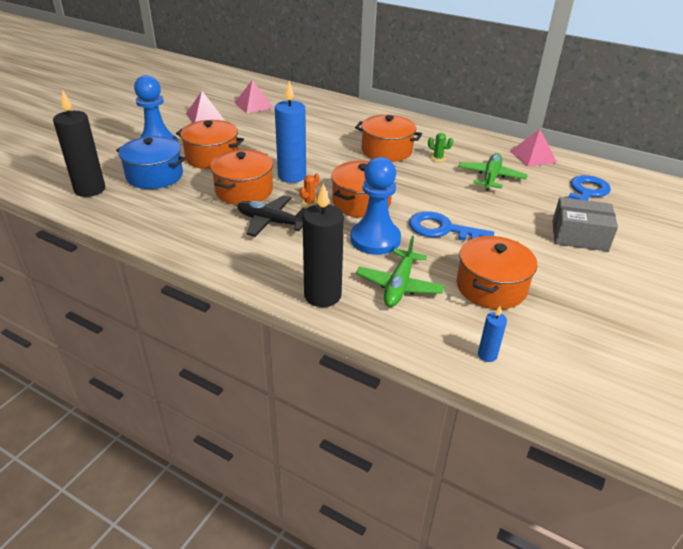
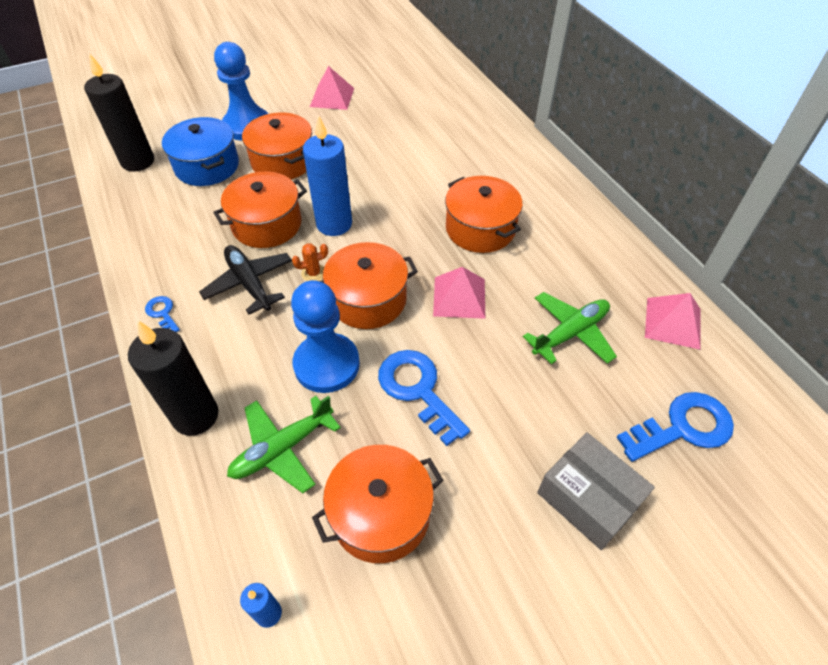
camera: 35 degrees right, 15 degrees up
(227, 258) = (162, 313): none -> blue key
(254, 105) = (399, 96): pink pyramid -> pink pyramid (459, 297)
(438, 158) = (532, 269): green cactus -> none

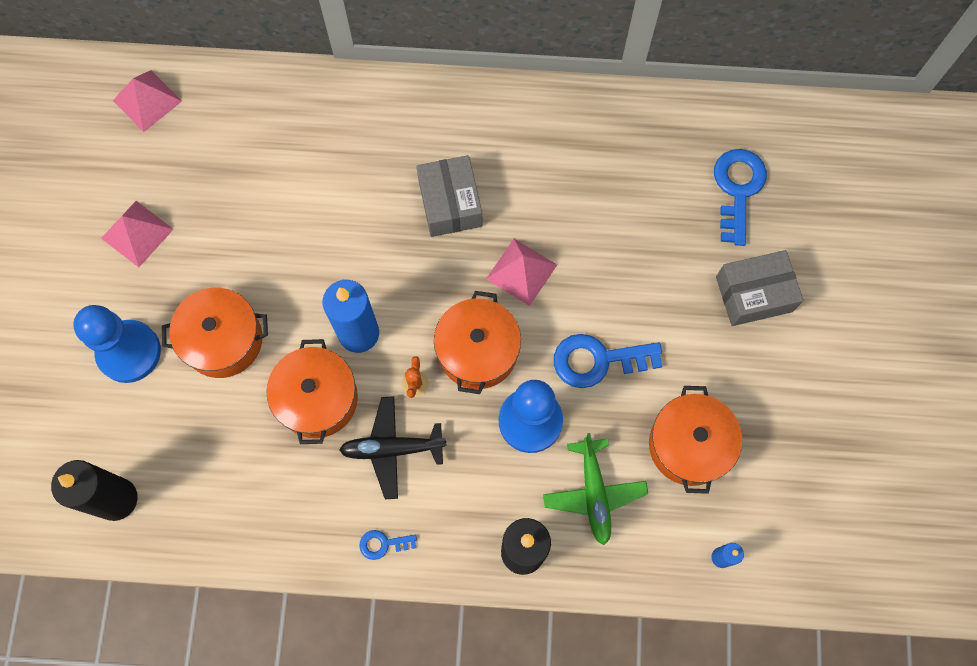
camera: 60 degrees left, 20 degrees up
(207, 166) = (177, 424): blue pot -> none
(480, 229) = (450, 203): orange pot -> grey box
(570, 333) = (612, 208): green plane -> none
(673, 322) = (647, 123): pink pyramid -> pink pyramid (147, 100)

